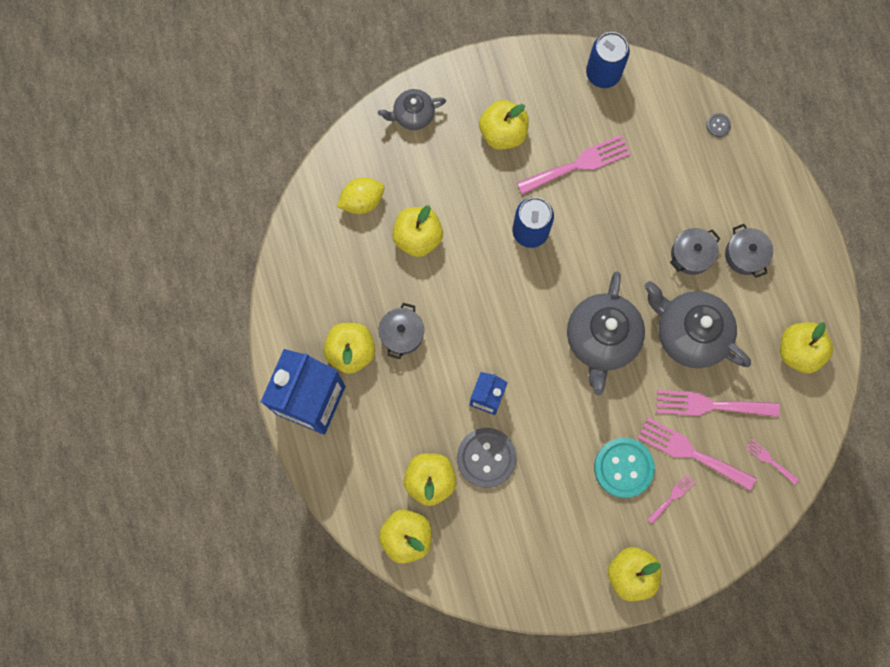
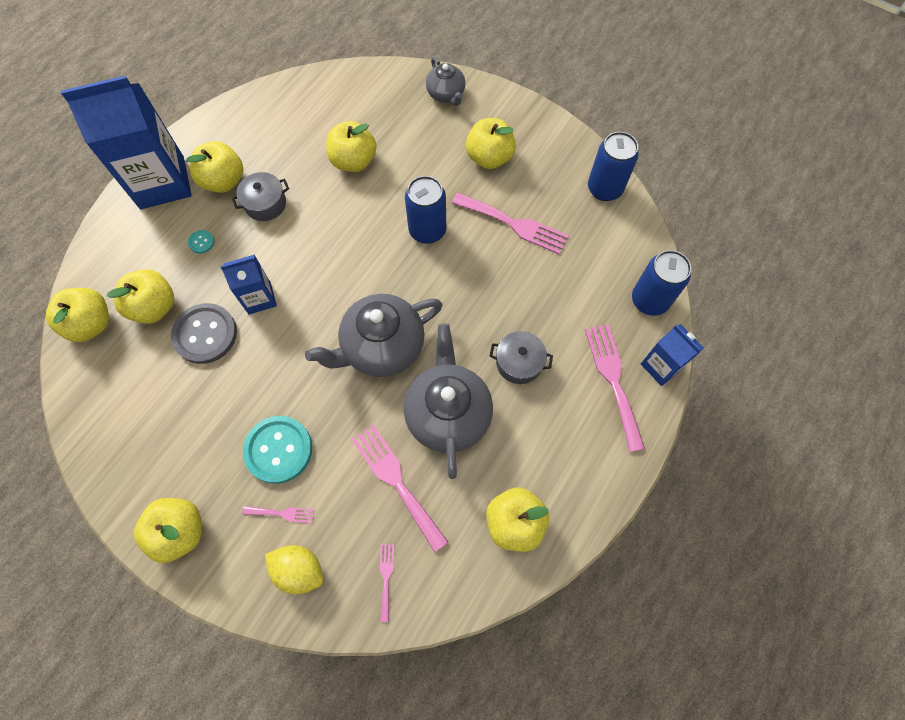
camera: 50 degrees right, 10 degrees down
(362, 201) = (350, 109): yellow lemon -> yellow lemon (299, 570)
(398, 407) = (201, 242): none -> turquoise button
(413, 115) = (446, 94): grey teapot -> grey teapot turned 150 degrees counterclockwise
(691, 452) = (337, 498): pink fork -> pink fork (613, 380)
(718, 125) = (649, 300): grey button -> blue can
(745, 255) = (560, 407): grey pot -> none
(771, 162) = (661, 366): none -> blue carton

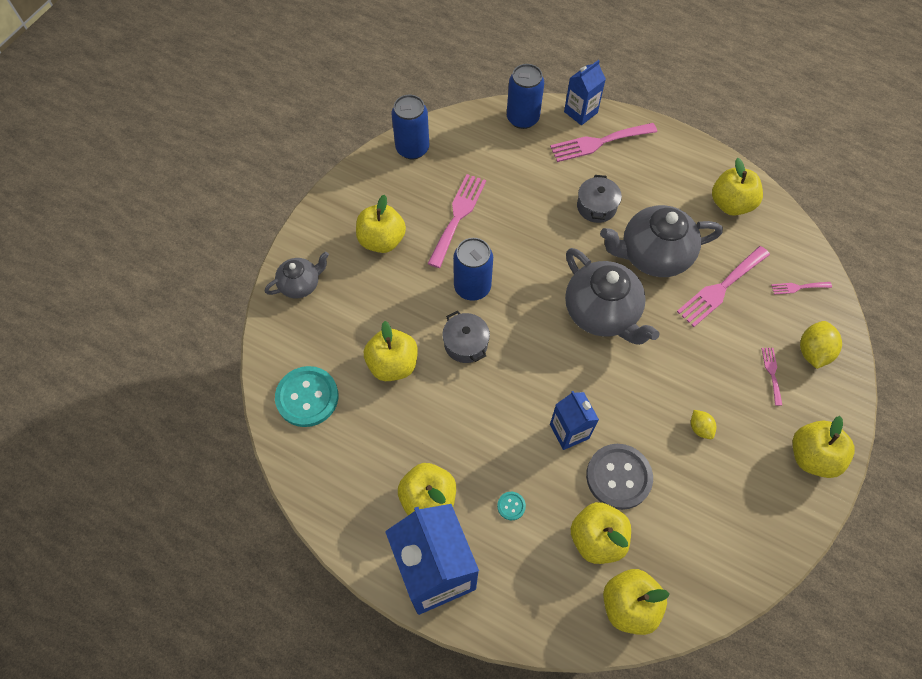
camera: 95 degrees left, 5 degrees down
(236, 420) = (700, 428): none -> yellow lemon
(265, 204) = (455, 446): grey pot -> grey pot (466, 343)
(278, 450) = (718, 385): turquoise button -> turquoise button (307, 397)

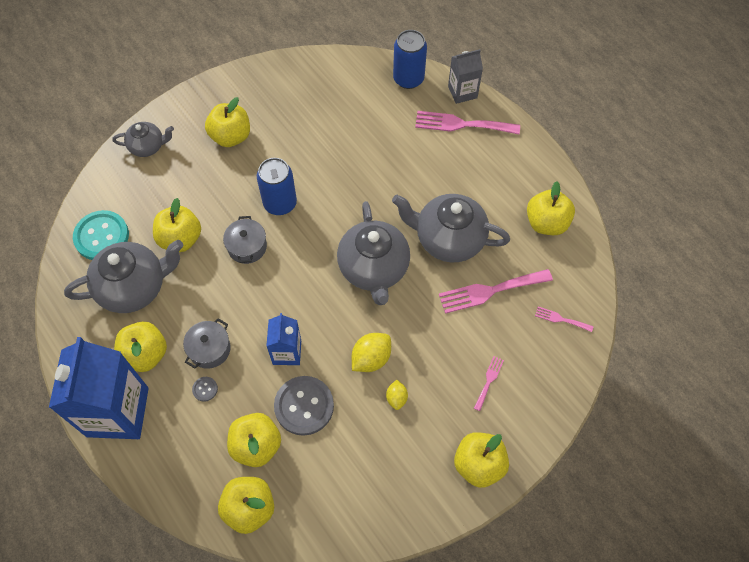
camera: 25 degrees right, 0 degrees up
(374, 434) = (134, 287): none -> grey teapot
(412, 148) = (300, 70): blue can -> none
(458, 216) = (303, 141): pink fork -> none
(511, 506) = (205, 389): turquoise button -> grey button
(580, 112) = (462, 92): blue carton -> grey carton
(596, 207) = (425, 178): grey pot -> grey pot (209, 349)
(812, 352) = (537, 379): yellow lemon -> yellow lemon (371, 358)

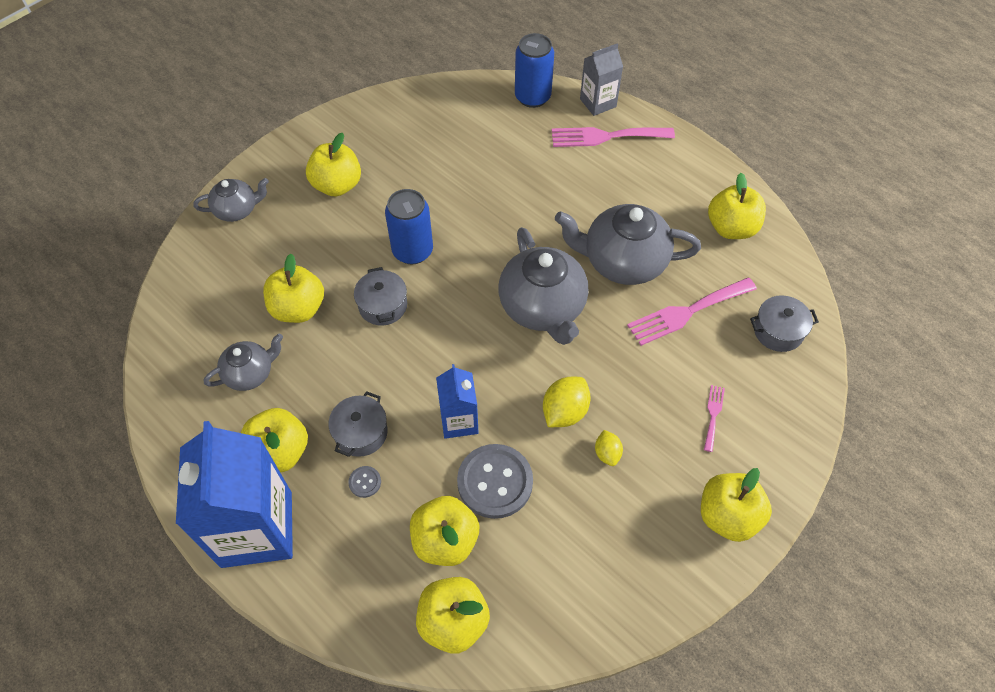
camera: 10 degrees left, 5 degrees down
(101, 236) = (198, 320): turquoise button -> none
(134, 287) = (250, 373): grey teapot -> grey teapot, size x0.56
(561, 319) = (778, 331): pink fork -> grey pot

